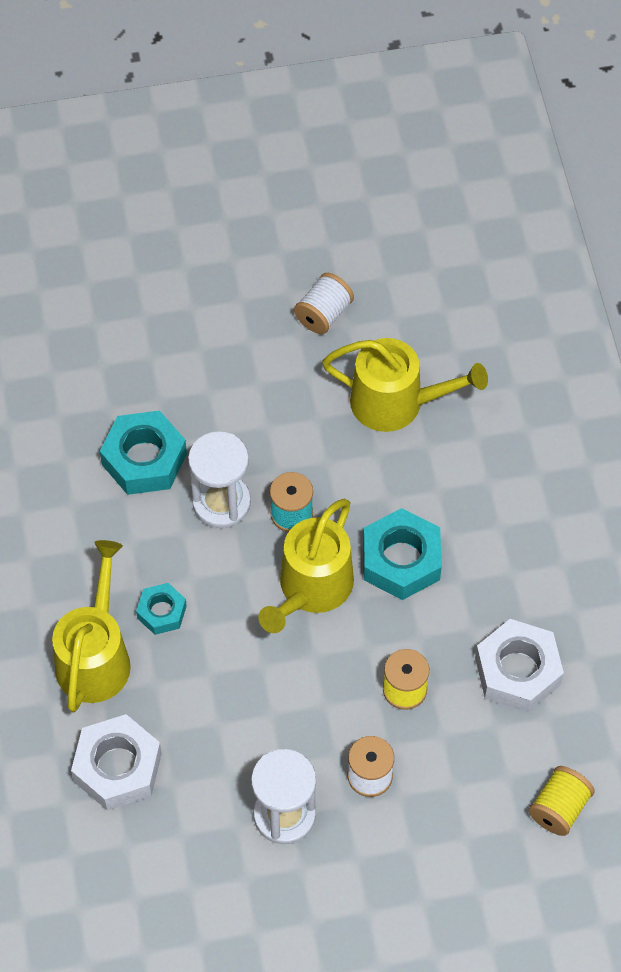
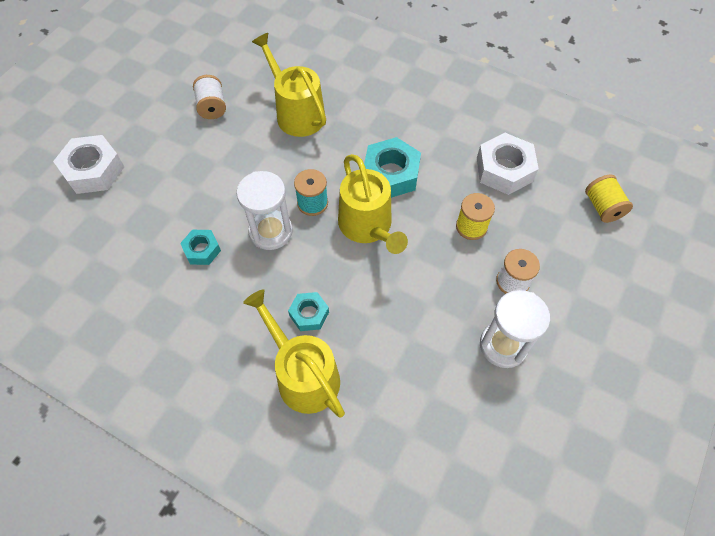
camera: 50 degrees left, 0 degrees up
(117, 767) = (392, 420): white nut -> white nut (93, 170)
(144, 459) = (202, 250): turquoise nut -> turquoise nut, size x0.57
(396, 403) = (297, 113): yellow watering can -> yellow watering can turned 90 degrees counterclockwise

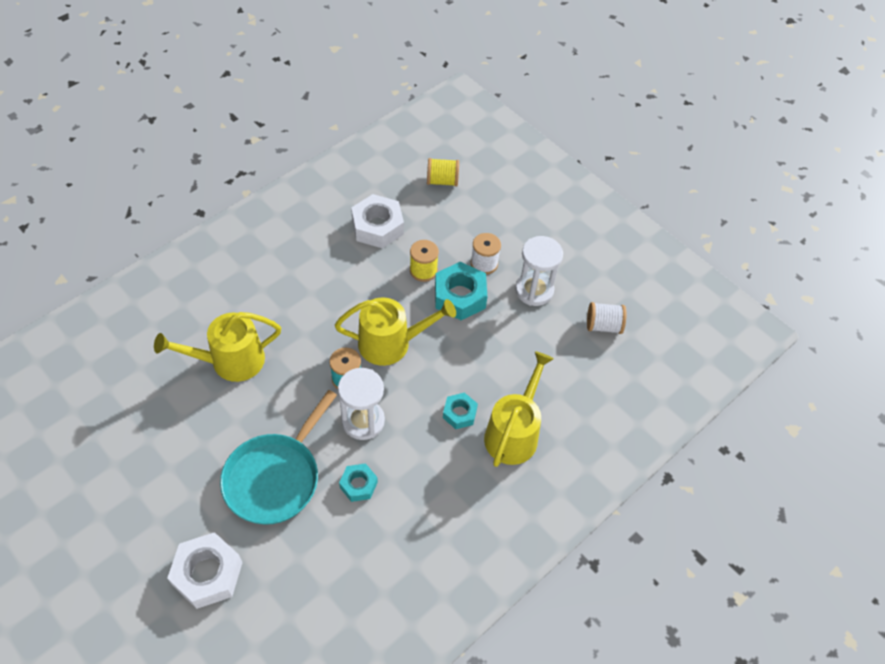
camera: 75 degrees left, 5 degrees down
(192, 184) = (275, 477): none -> turquoise pan
(212, 107) = (179, 436): white spool -> white spool (603, 326)
(303, 375) = (513, 433): yellow watering can -> yellow watering can turned 135 degrees clockwise
(391, 174) = (343, 308): turquoise nut -> turquoise nut (460, 296)

